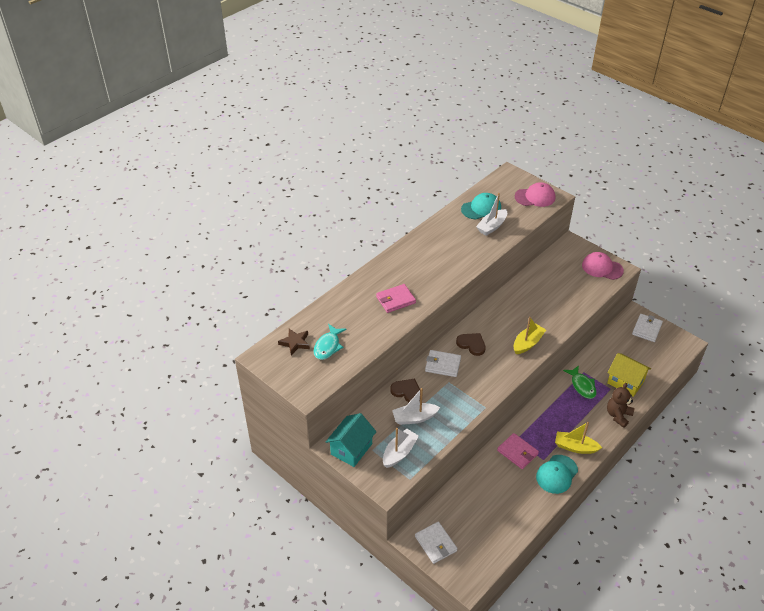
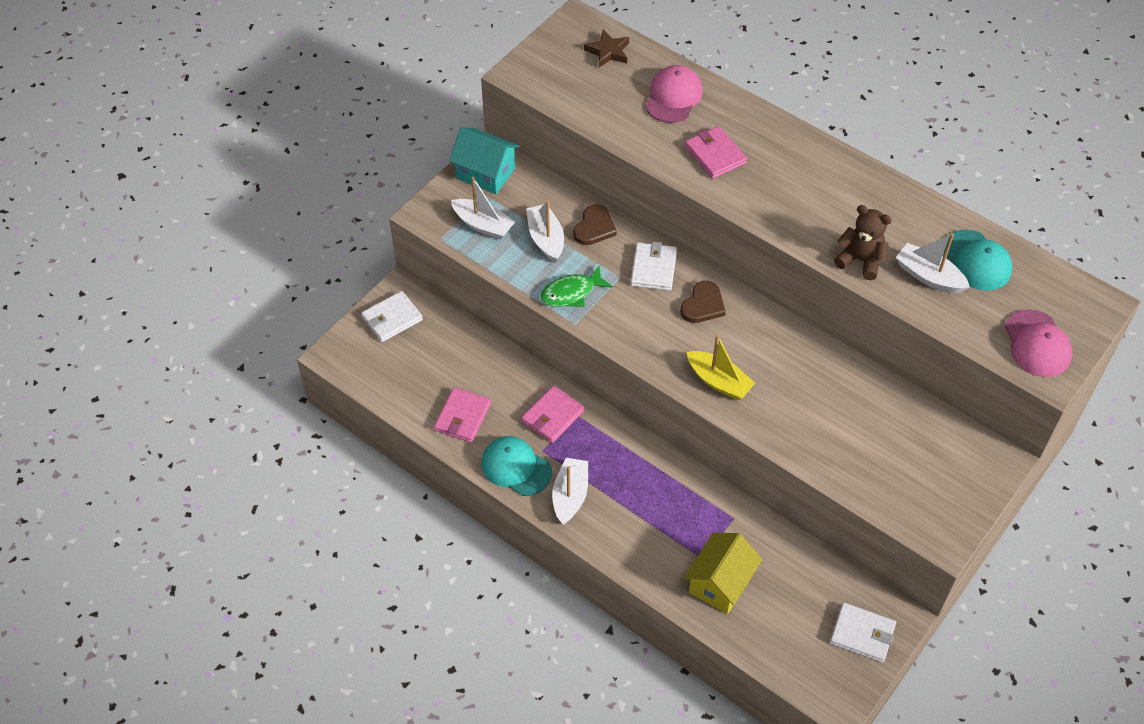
camera: 85 degrees right, 10 degrees up
(328, 346) = (606, 86): turquoise fish -> none
(519, 502) = (462, 417): none -> pink wallet
(575, 447) = (570, 495): yellow boat -> white boat
(582, 386) = (701, 514): green fish -> green fish (571, 293)
(602, 268) = (940, 508): pink cap -> pink cap (673, 97)
(618, 415) = (643, 564): brown teddy bear -> brown teddy bear (860, 260)

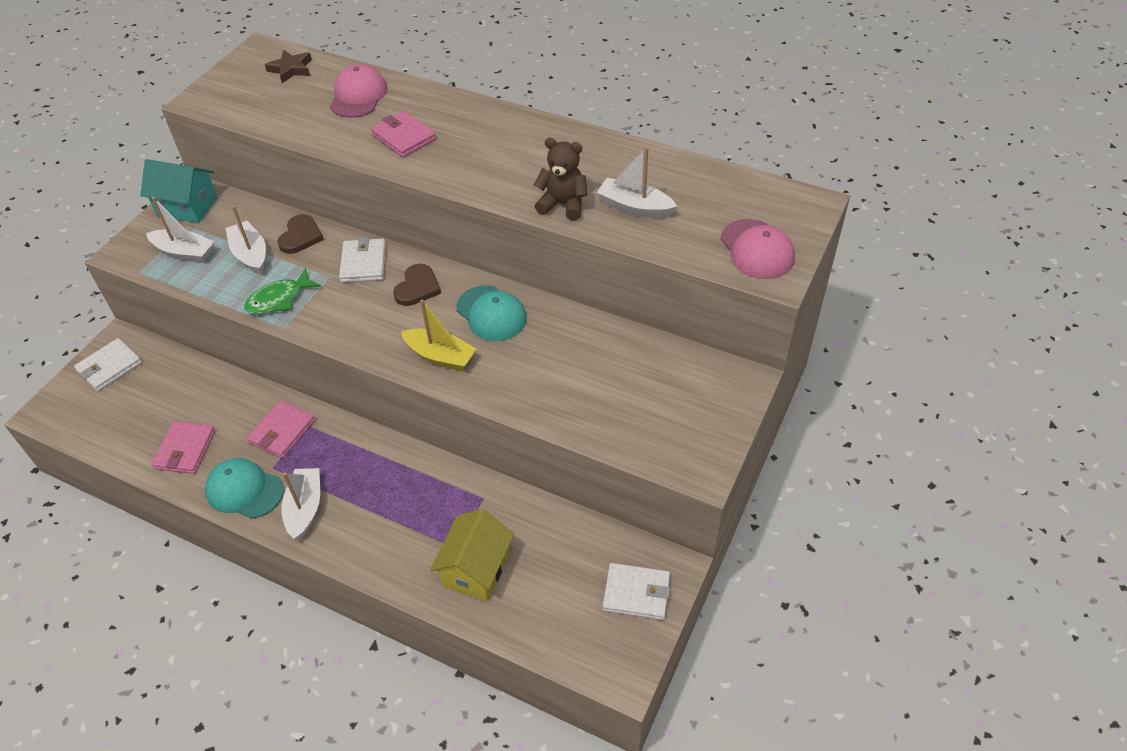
camera: 10 degrees left, 5 degrees down
(976, 260) = (680, 186): turquoise cap -> turquoise cap (491, 313)

